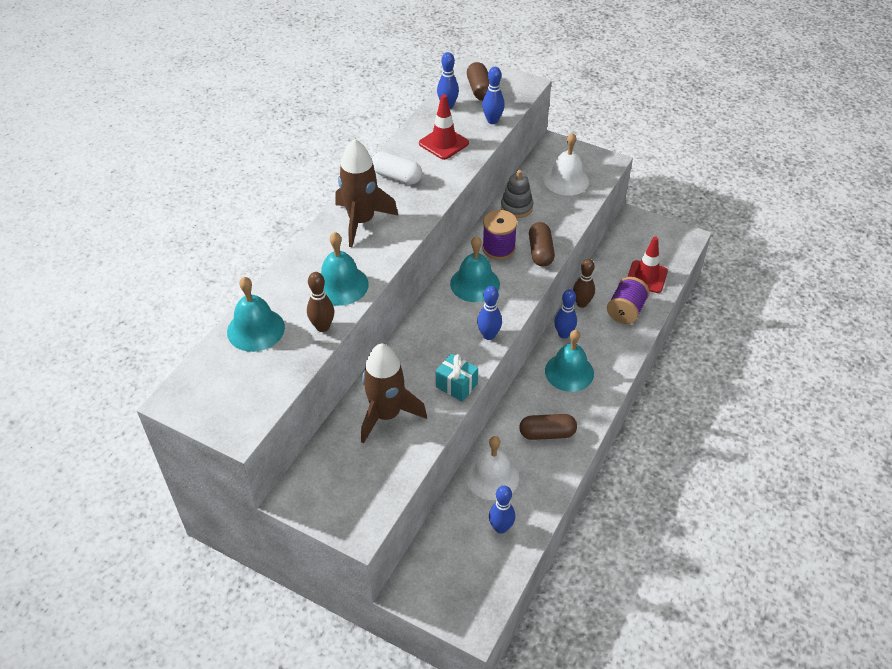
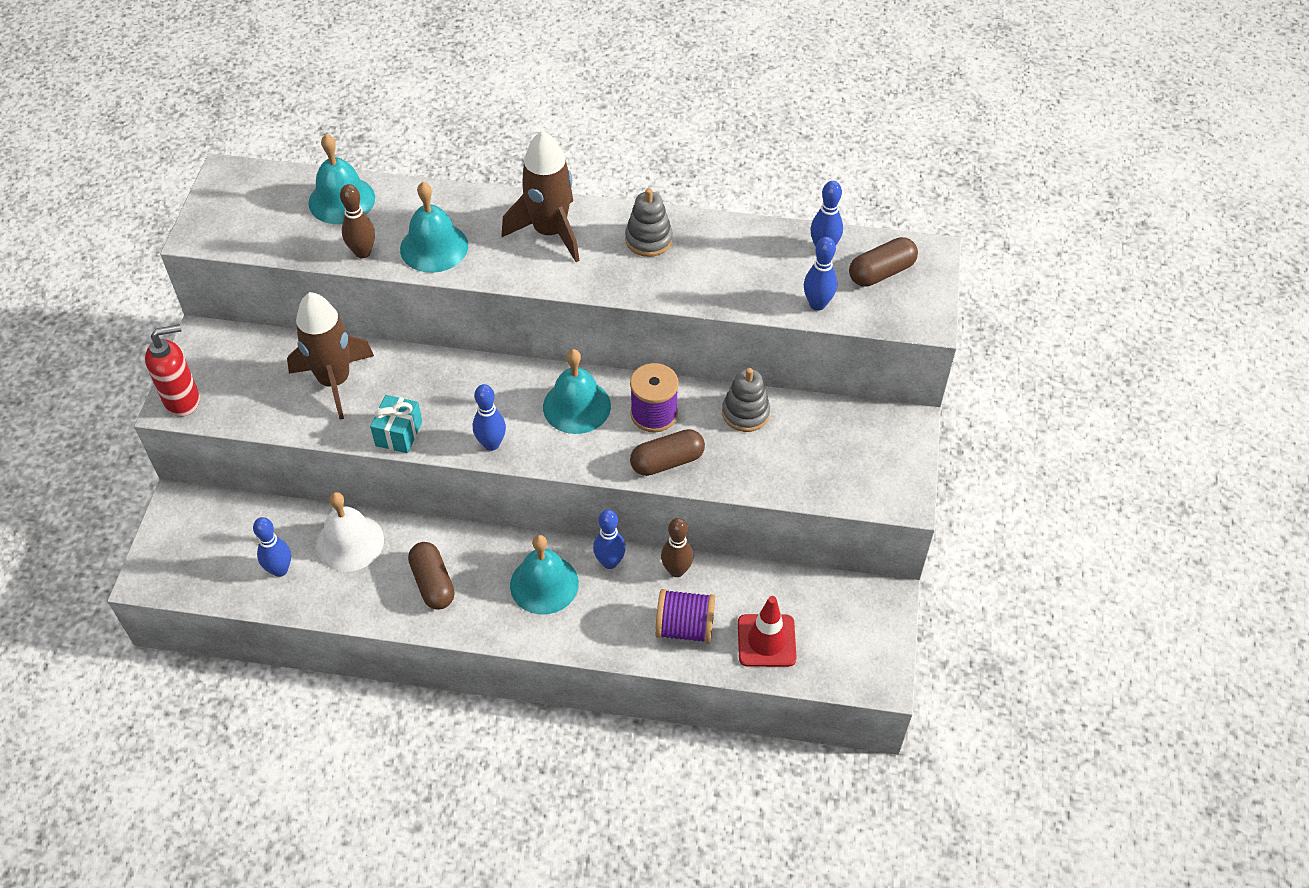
camera: 70 degrees right, 5 degrees up
(357, 522) = (183, 400): none -> red soap dispenser
(396, 176) = (648, 240): white capsule -> grey stacking toy
(443, 143) = (740, 266): red traffic cone -> none
(566, 180) = (833, 457): white bell -> none

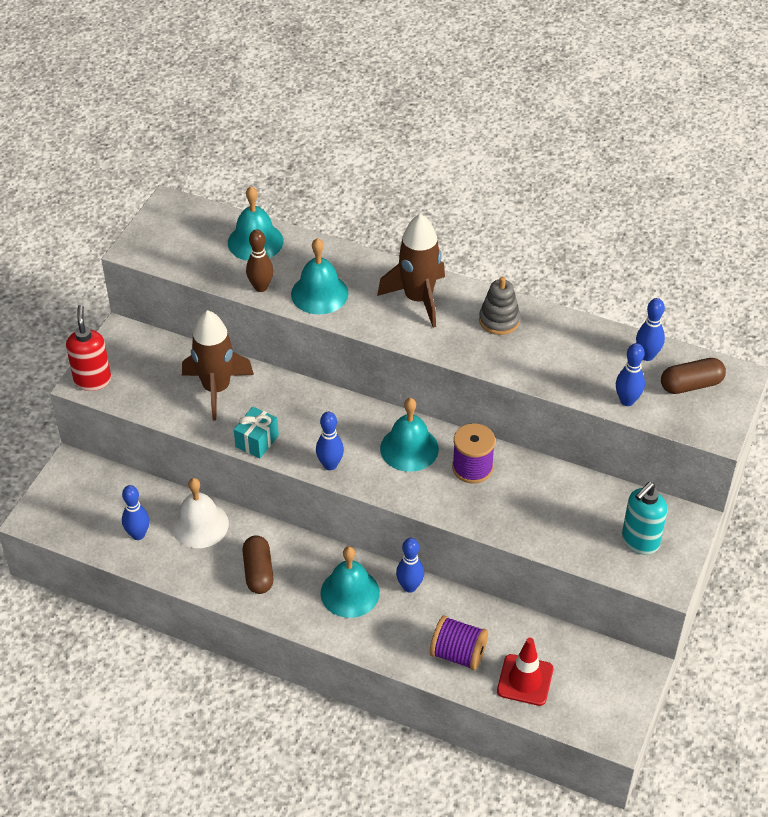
camera: 15 degrees right, 5 degrees down
(183, 400) = (92, 380): red soap dispenser -> red soap dispenser turned 90 degrees counterclockwise
(667, 461) = (472, 509): brown capsule -> none
(676, 570) = (464, 606): brown bowling pin -> none
(745, 413) = (551, 483): grey stacking toy -> none
(861, 459) = (640, 541): none -> turquoise soap dispenser

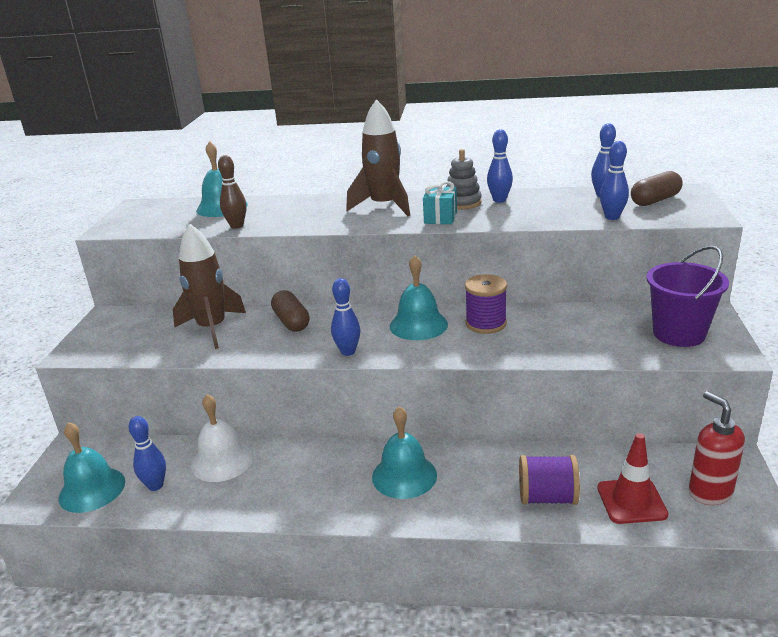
camera: 15 degrees left, 20 degrees down
(92, 380) = (82, 349): red soap dispenser -> red soap dispenser (709, 492)
(257, 441) = (266, 352): turquoise gift -> turquoise gift (440, 217)
(258, 572) = (299, 483): brown capsule -> brown capsule (291, 322)
(319, 293) = (293, 219): turquoise bell -> turquoise bell (92, 489)
(409, 587) = (462, 455): blue bowling pin -> blue bowling pin (499, 200)
(640, 541) = (679, 334): turquoise soap dispenser -> purple bucket

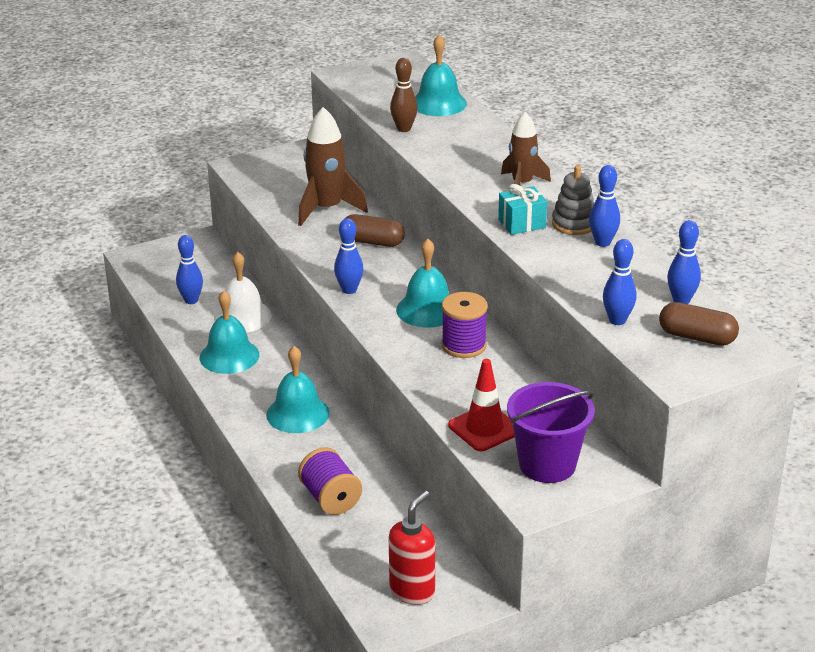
camera: 55 degrees right, 5 degrees up
(92, 489) = (165, 275): turquoise bell -> turquoise bell (229, 356)
(291, 322) = (373, 242): brown capsule -> brown capsule turned 75 degrees clockwise
(384, 206) = (522, 184): brown rocket -> brown rocket, size x0.66
(631, 501) = (363, 547): red traffic cone -> red traffic cone (484, 428)

